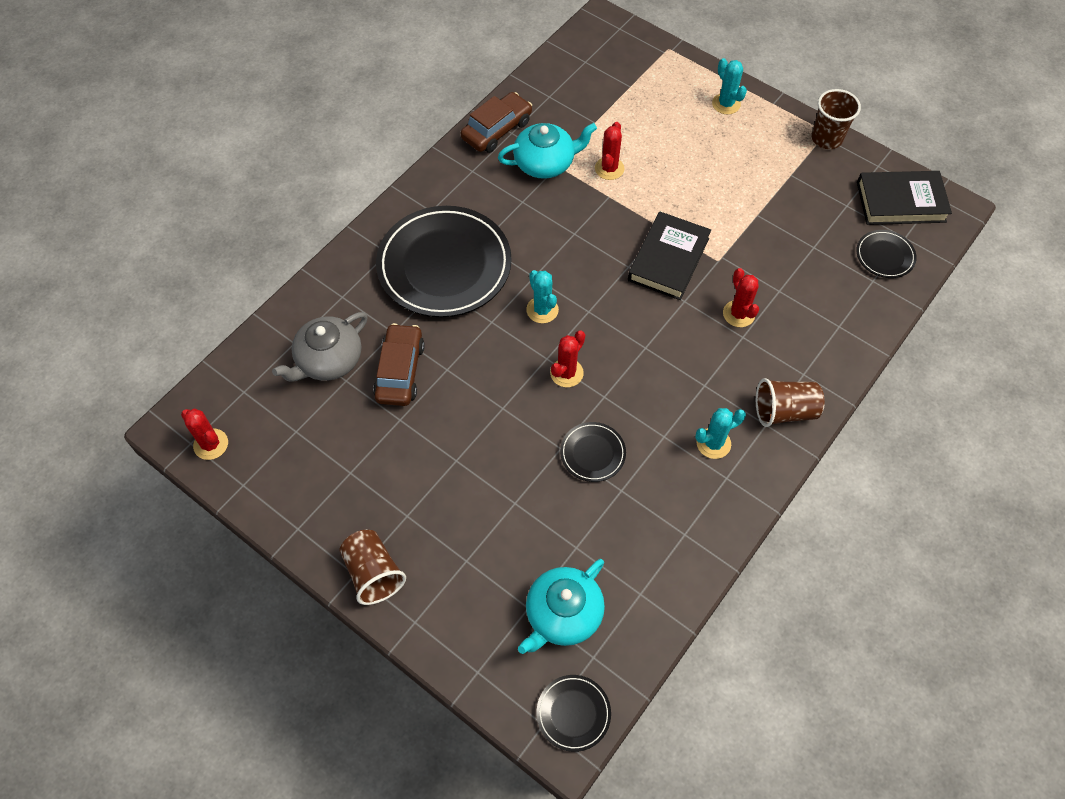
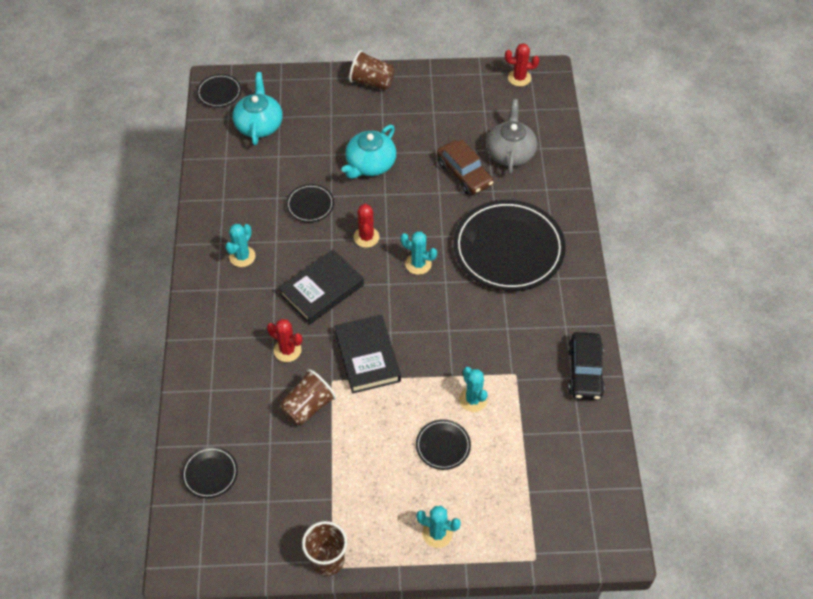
camera: 140 degrees right, 5 degrees down
(497, 130) = (585, 371): brown car -> black car
(545, 163) = (522, 370): turquoise teapot -> turquoise teapot (370, 164)
(609, 168) = (473, 399): red cactus -> turquoise cactus
(667, 153) = (443, 446): none -> black plate
(784, 411) = (210, 305): brown cup -> brown cup (307, 407)
(901, 202) = (225, 537): black book -> black book (322, 290)

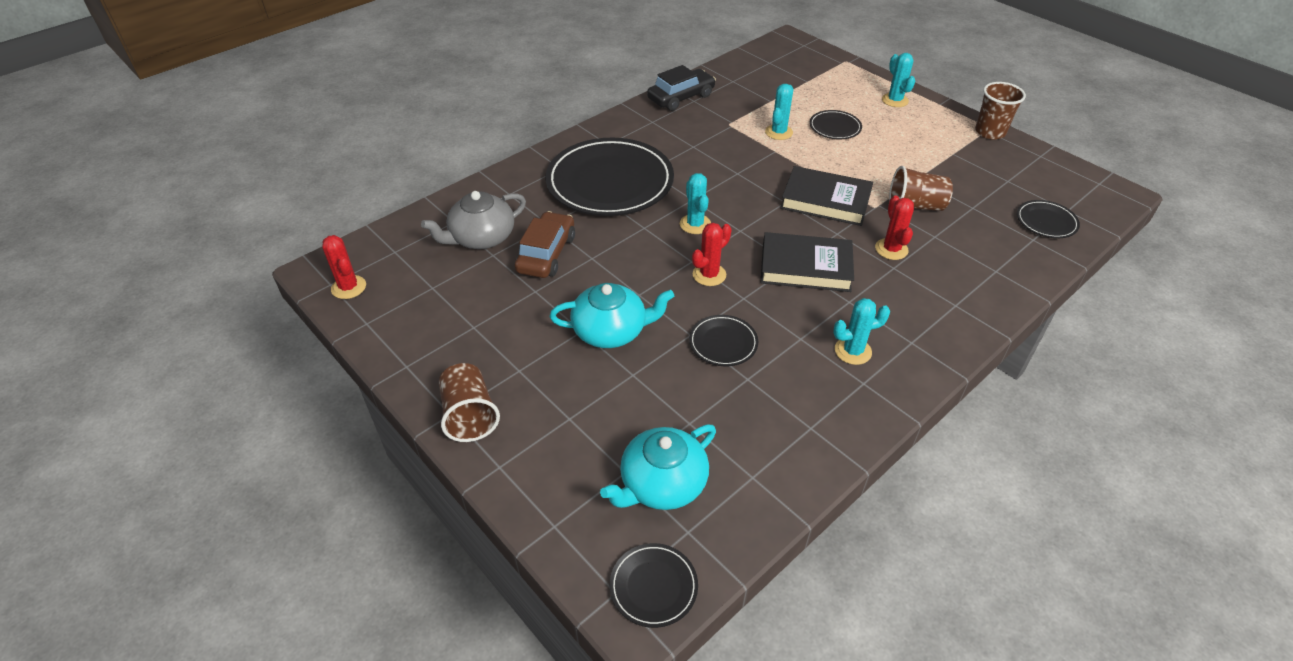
camera: 130 degrees left, 10 degrees down
(367, 356) = (825, 201): black book -> black book turned 75 degrees clockwise

